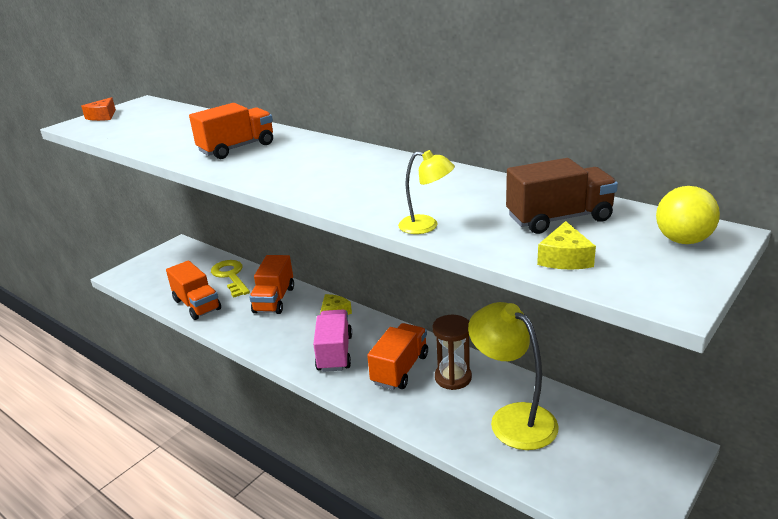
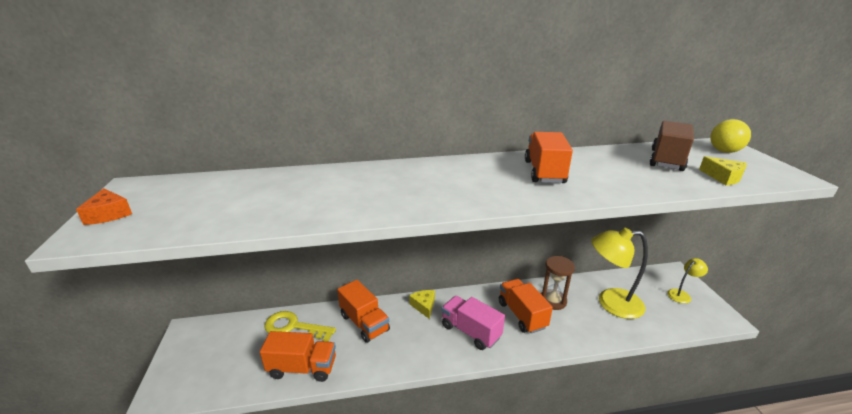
camera: 50 degrees left, 0 degrees up
(237, 148) = (369, 190): orange truck -> orange truck (544, 172)
(426, 226) = (635, 189): yellow lamp -> yellow lamp (682, 294)

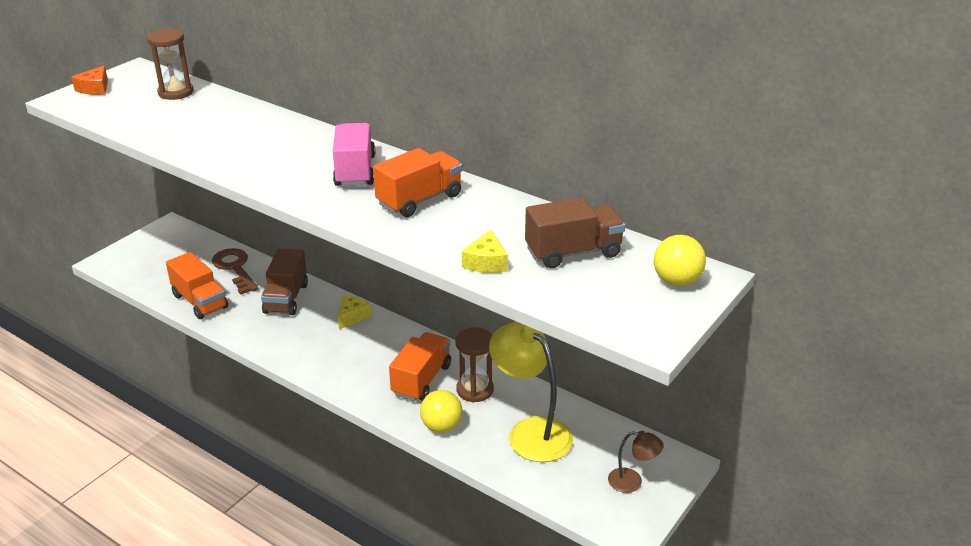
camera: 45 degrees right, 5 degrees up
(212, 186) = (176, 92): none -> brown hourglass
(293, 327) = (235, 268): yellow key -> brown key
(364, 323) = (286, 298): orange truck -> brown truck
(470, 331) = (354, 361): pink truck -> pink truck (355, 171)
(576, 333) = (441, 426): none -> yellow ball
(682, 294) = (632, 482): yellow lamp -> brown lamp
(723, 177) = (571, 295): yellow cheese -> yellow cheese (486, 262)

